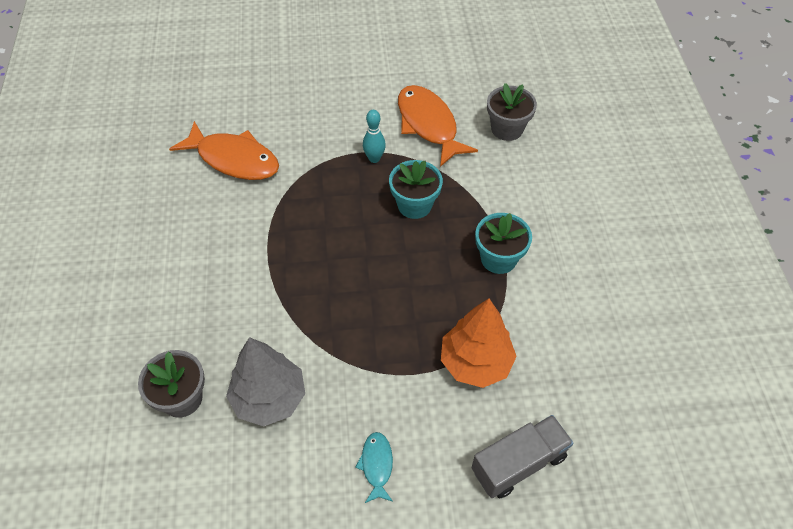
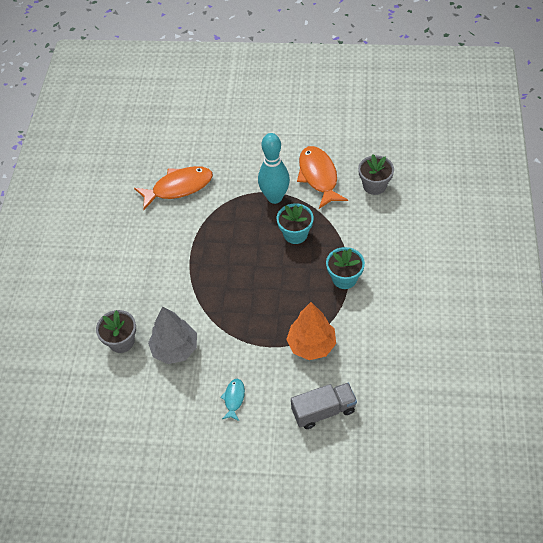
camera: 15 degrees right, 0 degrees up
(234, 159) = (179, 187): orange fish -> orange fish turned 60 degrees counterclockwise
(374, 158) = (275, 197): turquoise bowling pin -> turquoise bowling pin, size x1.94

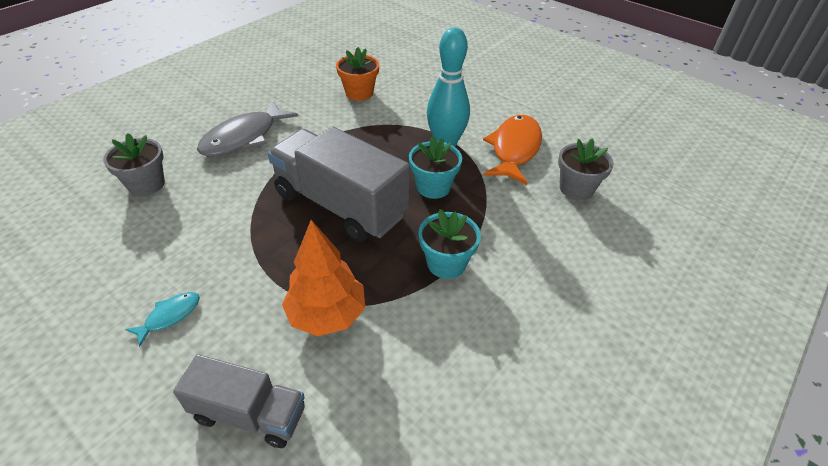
camera: 30 degrees right, 10 degrees down
(142, 271) = (244, 137): none -> grey fish
(175, 349) = (182, 222): grey tree -> none
(179, 187) = (359, 93): orange fish -> orange flower pot
(254, 279) = (340, 205): none -> grey truck

